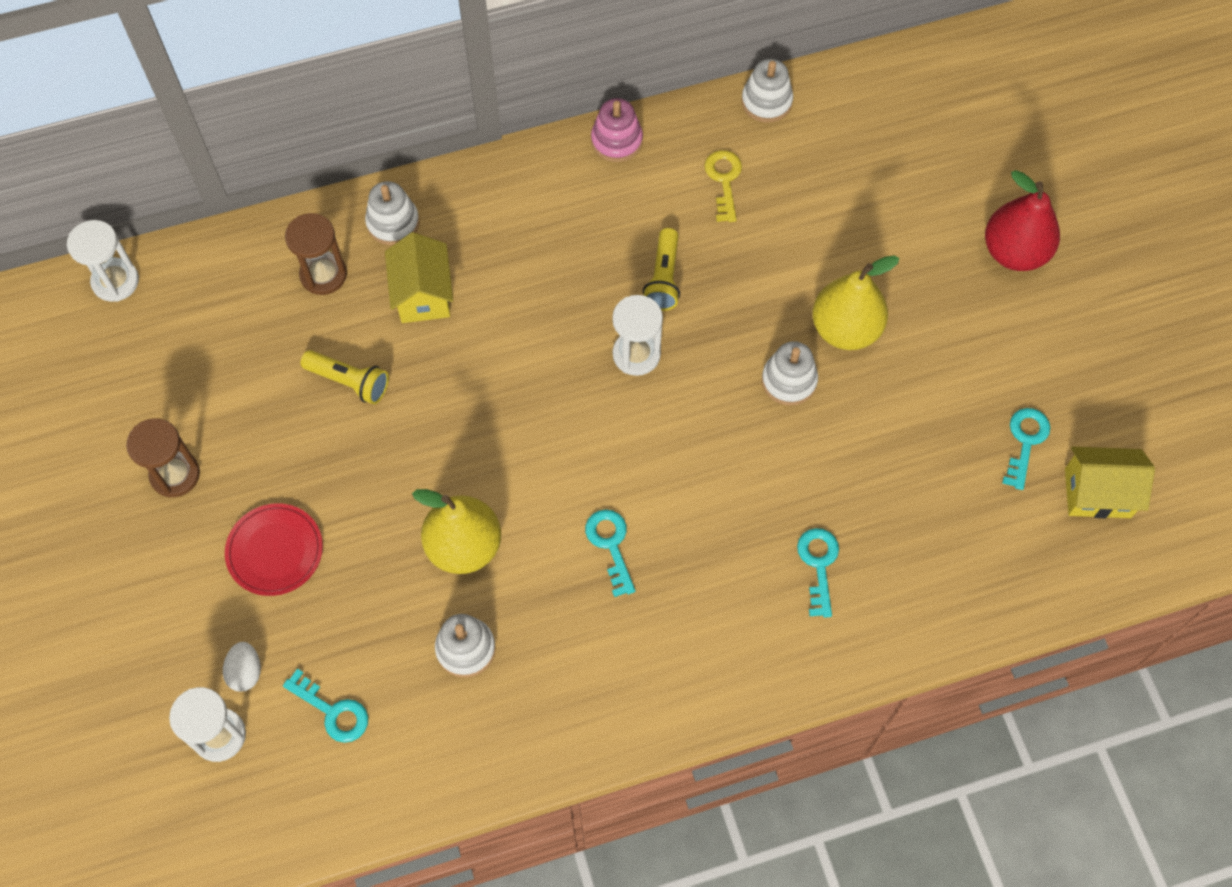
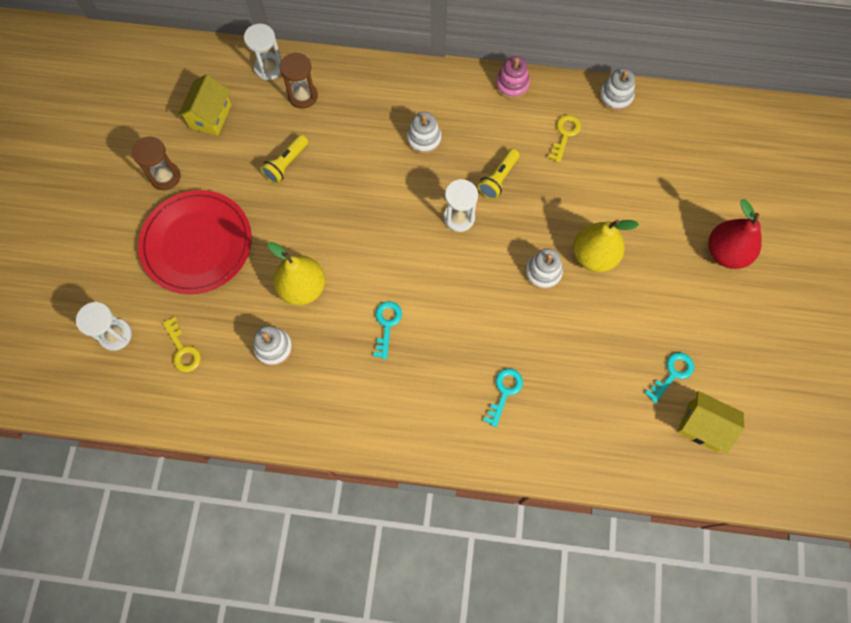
camera: 25 degrees right, 5 degrees up
(115, 281) = (188, 53): white hourglass -> white hourglass (269, 68)
(245, 672) = (147, 305): white egg -> none
(275, 551) = (197, 244): red plate -> red plate, size x1.84
(332, 711) = (182, 350): turquoise key -> yellow key
(349, 381) = (286, 164): yellow flashlight -> yellow flashlight turned 75 degrees clockwise
(393, 223) = (357, 81): white stacking toy -> white stacking toy (424, 139)
(423, 294) = (353, 130): yellow house -> yellow house (210, 116)

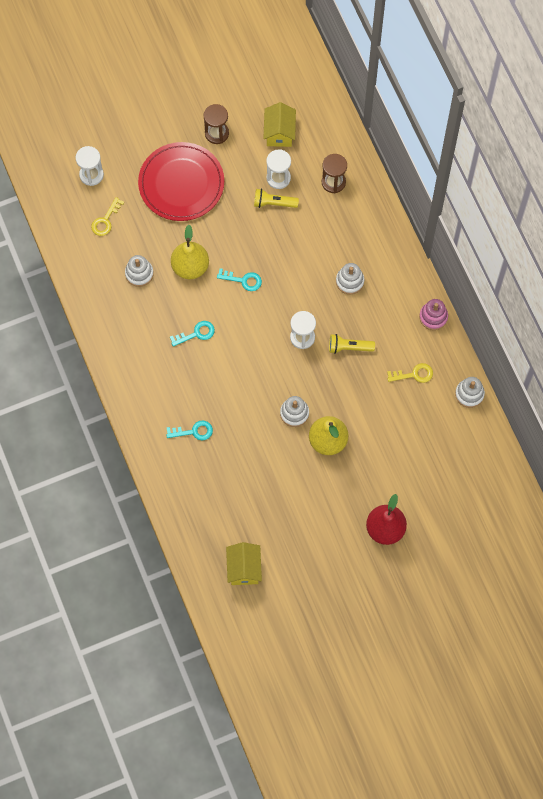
camera: 60 degrees right, 0 degrees up
(210, 116) = (279, 133): yellow house -> yellow house turned 75 degrees counterclockwise
(269, 68) = (341, 146): white hourglass -> white hourglass (278, 178)
(672, 374) = (270, 532): turquoise key -> turquoise key (243, 280)

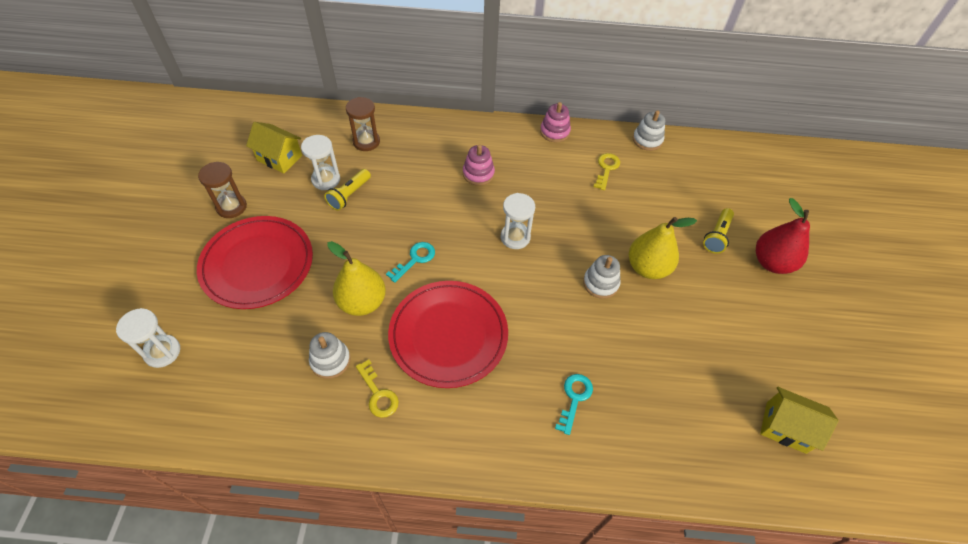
camera: 65 degrees left, 15 degrees down
(105, 220) = (233, 365): yellow key -> yellow key (378, 394)
(196, 333) = (448, 335): turquoise key -> red plate
(349, 347) = (549, 204): yellow flashlight -> yellow flashlight (717, 236)
(350, 281) = (478, 174): white stacking toy -> pink stacking toy

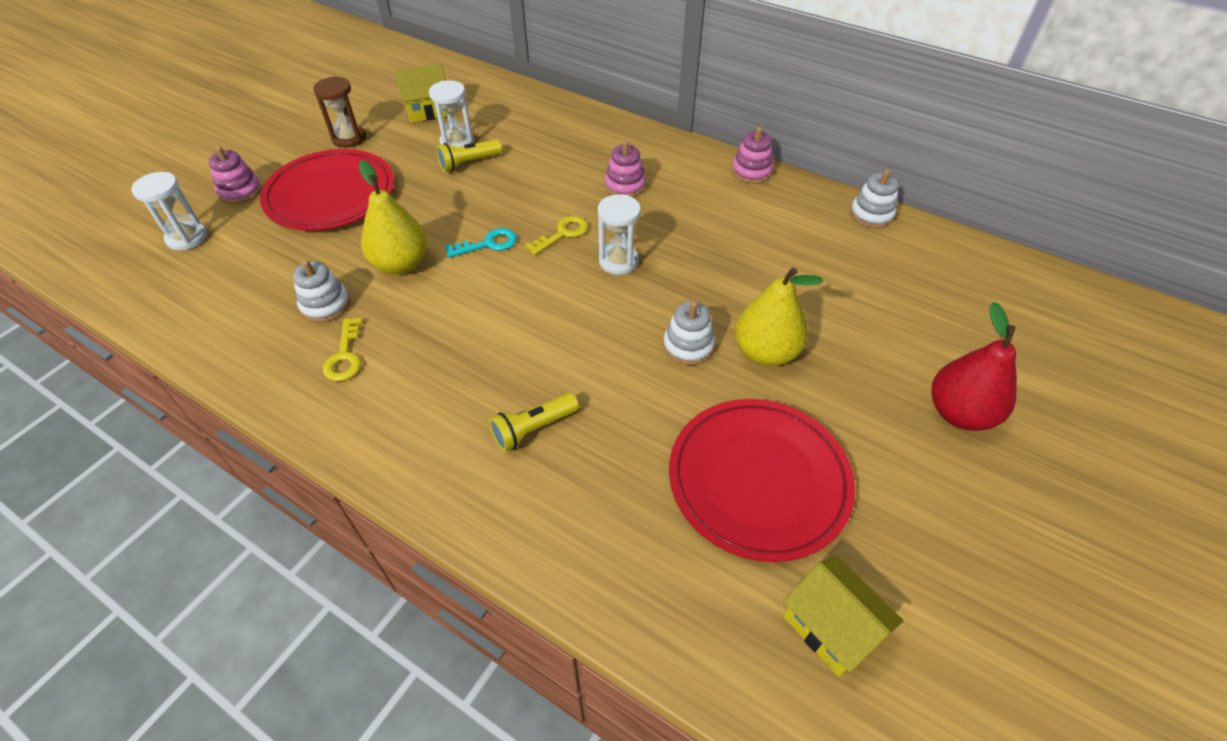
camera: 30 degrees right, 5 degrees down
(174, 291) = (240, 191): none -> pink stacking toy
(279, 158) = (428, 111): yellow house -> yellow house turned 75 degrees counterclockwise
(366, 142) = (526, 121): brown hourglass -> none
(448, 335) = (464, 330): red plate -> red plate (758, 480)
(574, 398) = (557, 456): turquoise key -> none
(606, 169) = (790, 229): yellow key -> yellow key (562, 234)
(717, 236) = (894, 352): yellow flashlight -> yellow flashlight (533, 429)

